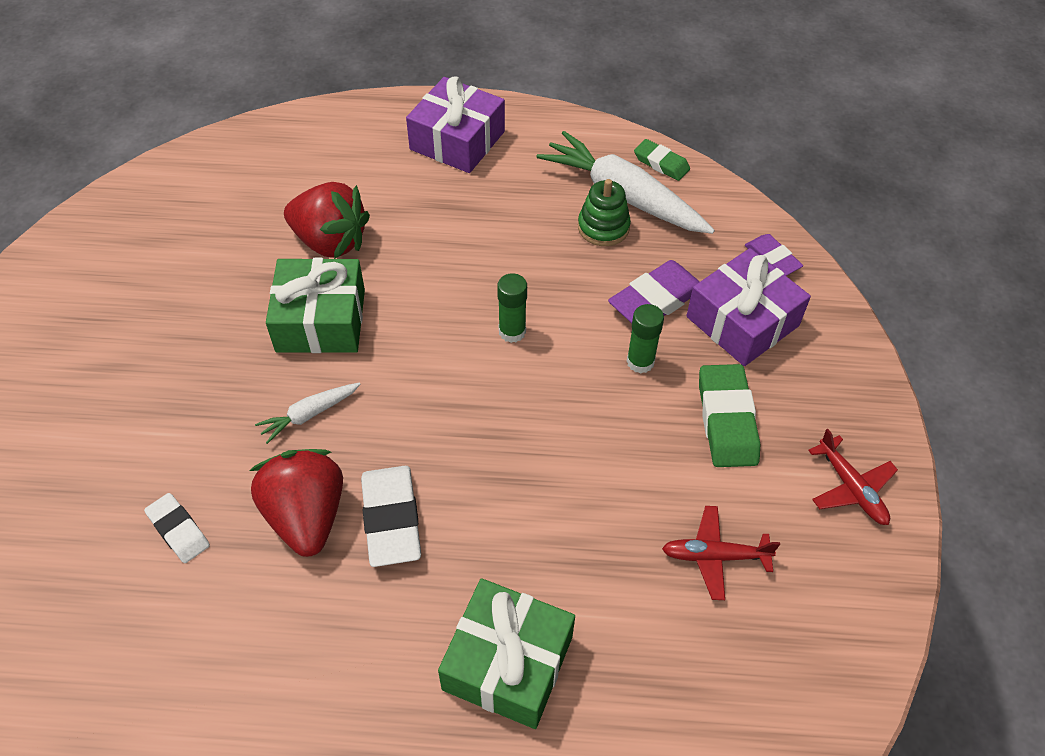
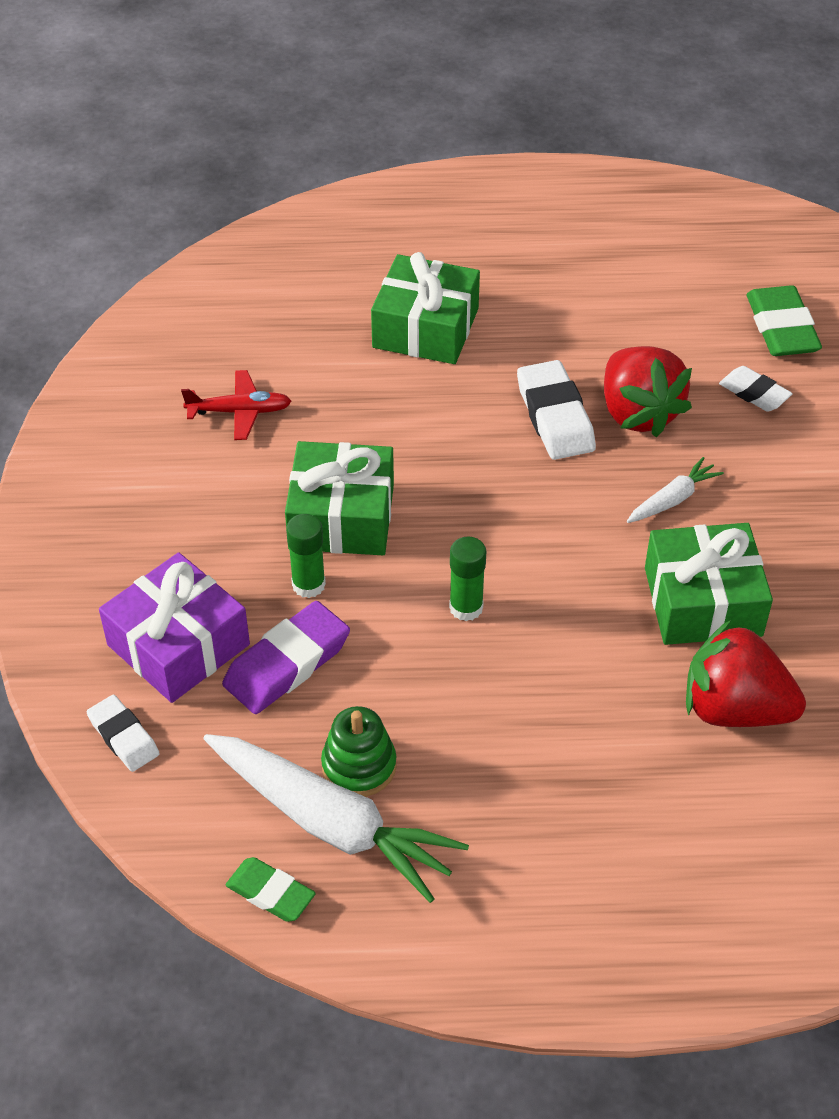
camera: 175 degrees right, 5 degrees down
(457, 140) = (604, 909): purple gift -> none
(611, 423) = (341, 517): none -> green gift
(726, 420) = (213, 530): green eraser -> green eraser (781, 328)
(772, 259) = (123, 737): purple eraser -> white eraser
(851, 487) = (91, 477): red plane -> none

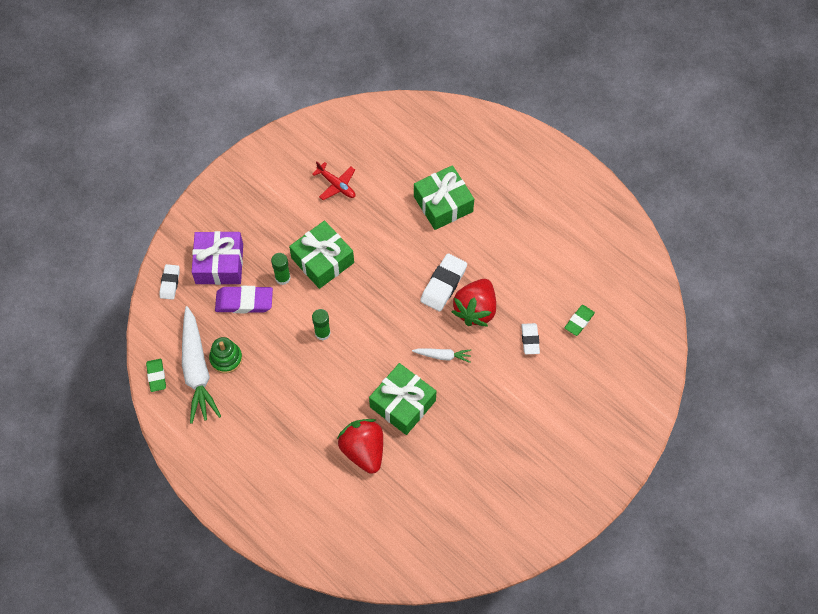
camera: 45 degrees right, 15 degrees up
(781, 328) = (579, 321): green eraser -> green eraser, size x0.62

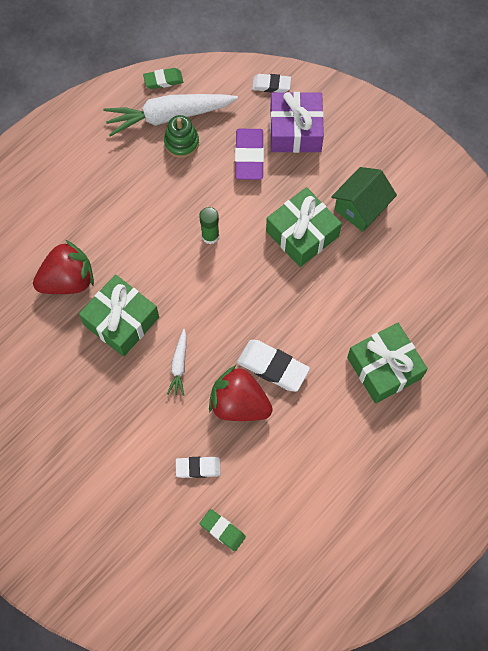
camera: 90 degrees right, 5 degrees up
(282, 278) = (279, 193): green glue stick -> none
(299, 215) = (360, 208): none -> green house
(336, 185) = (403, 246): red plane -> none

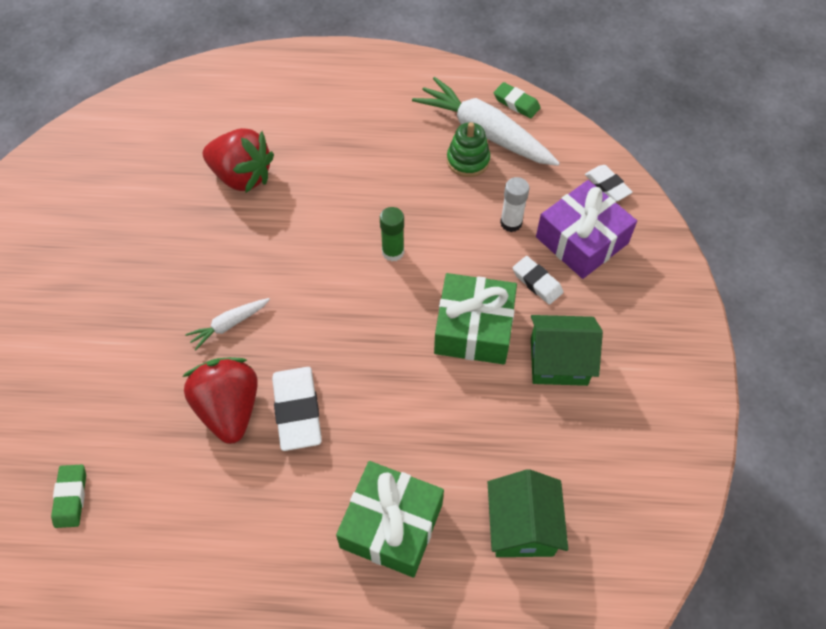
camera: 50 degrees right, 10 degrees down
(121, 321) = (236, 245): green gift -> none
(198, 468) = (127, 422): white eraser -> white eraser (537, 282)
(249, 156) = (511, 223): purple eraser -> white glue stick
(438, 303) = (522, 526): none -> green house

